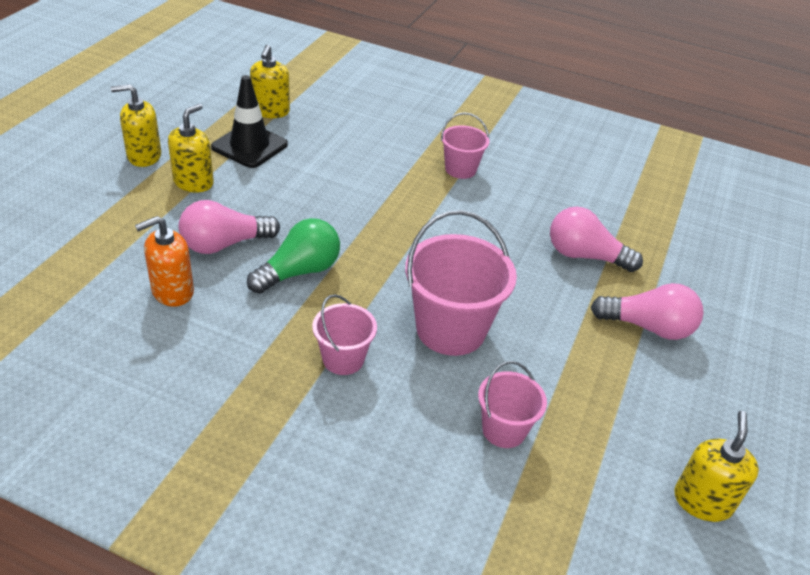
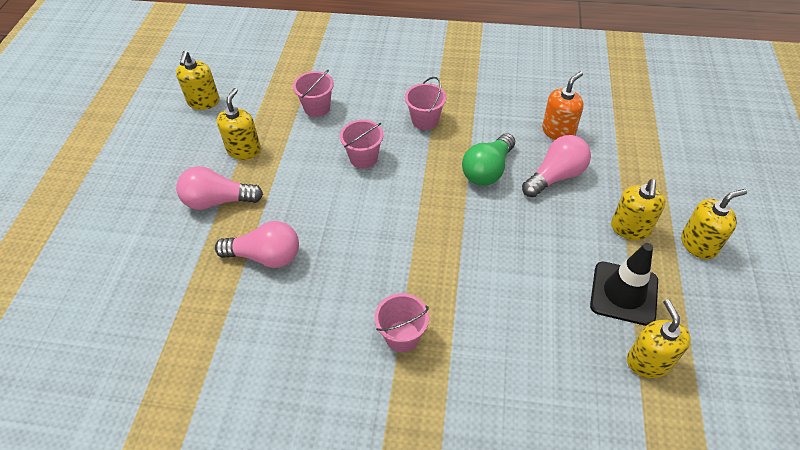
camera: 170 degrees right, 10 degrees up
(450, 329) = (363, 158): pink bucket -> pink bucket, size x0.57
(620, 388) = (244, 150): none -> yellow soap dispenser

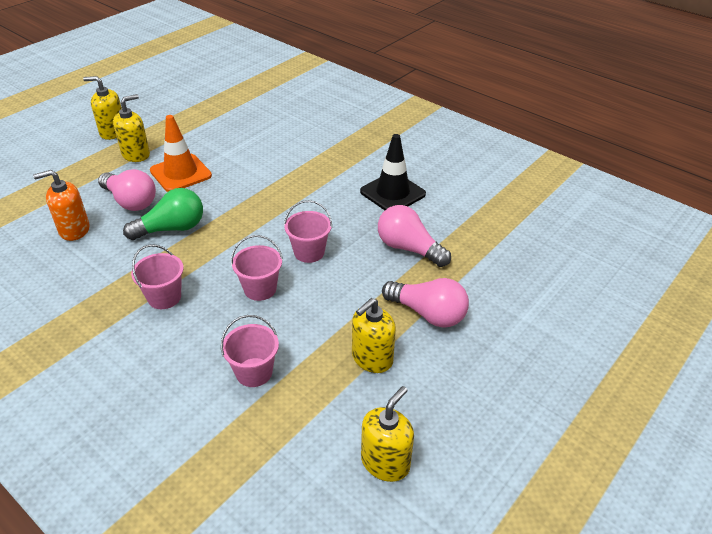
camera: 150 degrees left, 10 degrees down
(402, 336) = (346, 167): pink bucket -> pink bucket (309, 252)
(555, 176) = (130, 201): pink light bulb -> pink light bulb turned 135 degrees counterclockwise
(557, 229) = (180, 173): none -> orange traffic cone
(624, 293) = (192, 132): black traffic cone -> black traffic cone (392, 193)
(648, 361) = (224, 108): yellow soap dispenser -> none

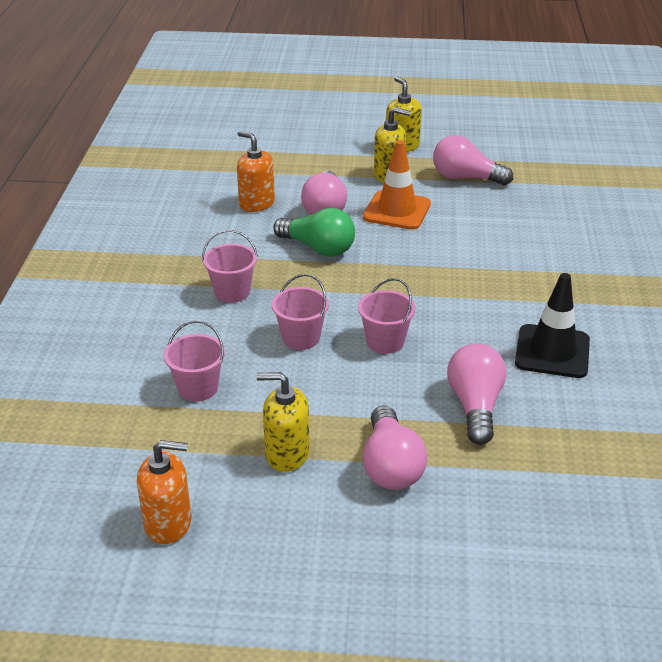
camera: 55 degrees right, 5 degrees down
(188, 128) = (466, 178): none -> pink light bulb
(385, 462) = (168, 523): yellow soap dispenser -> orange soap dispenser

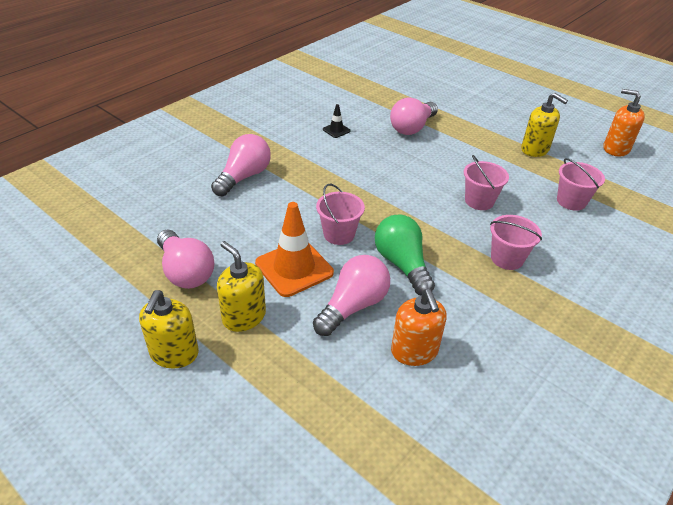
camera: 145 degrees left, 5 degrees up
(385, 341) = (425, 175): pink bucket -> pink bucket (339, 234)
(390, 465) = (483, 125): pink light bulb -> pink light bulb (244, 177)
(552, 351) = (336, 130): black traffic cone -> black traffic cone, size x0.47

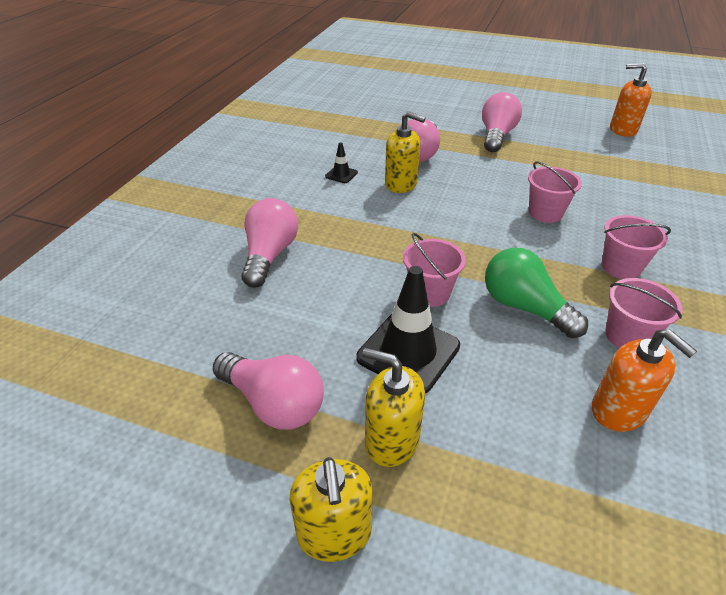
camera: 20 degrees left, 0 degrees up
(294, 268) = (408, 352): orange traffic cone -> black traffic cone
(353, 306) = (510, 377): pink light bulb -> pink light bulb (496, 136)
(535, 149) = (554, 147): yellow soap dispenser -> yellow soap dispenser (401, 184)
(571, 201) = (628, 190): pink bucket -> pink bucket (627, 336)

